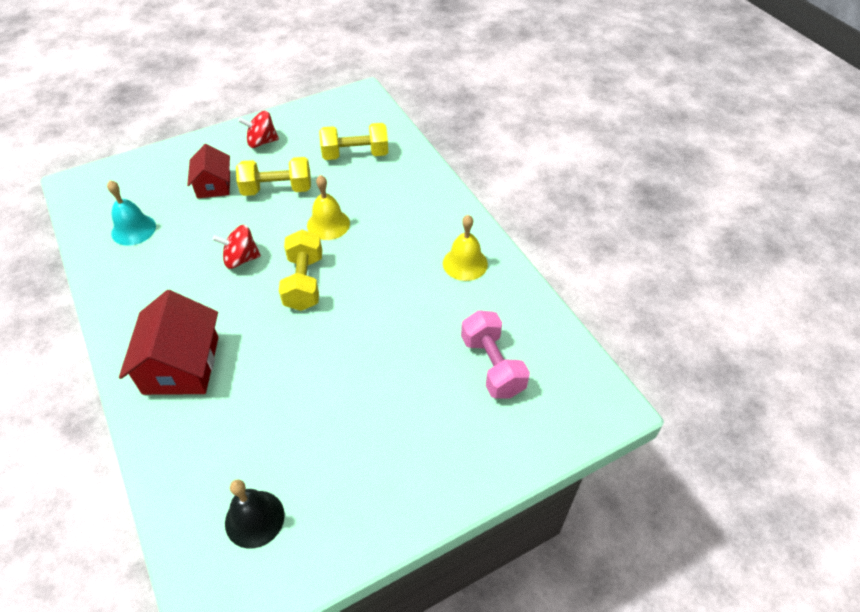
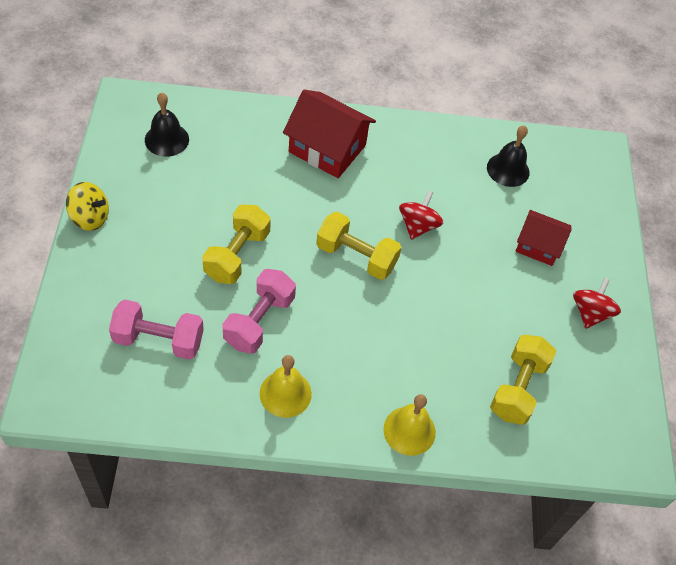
camera: 115 degrees right, 5 degrees up
(133, 229) = (508, 169): turquoise bell -> black bell
(277, 189) = (500, 292): yellow dumbbell -> yellow dumbbell (237, 255)
(328, 224) = (420, 310): yellow bell -> yellow bell (409, 430)
(413, 515) = (90, 218): none -> yellow spinning top
(418, 311) = (259, 321): none -> pink dumbbell

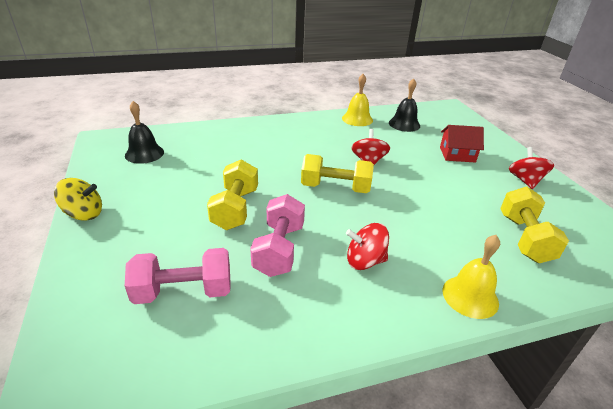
camera: 15 degrees left, 20 degrees down
(285, 393) = (336, 300): yellow bell -> yellow bell (357, 119)
(327, 148) = (275, 136): red house -> none
(334, 361) = (365, 261): none -> red spinning top

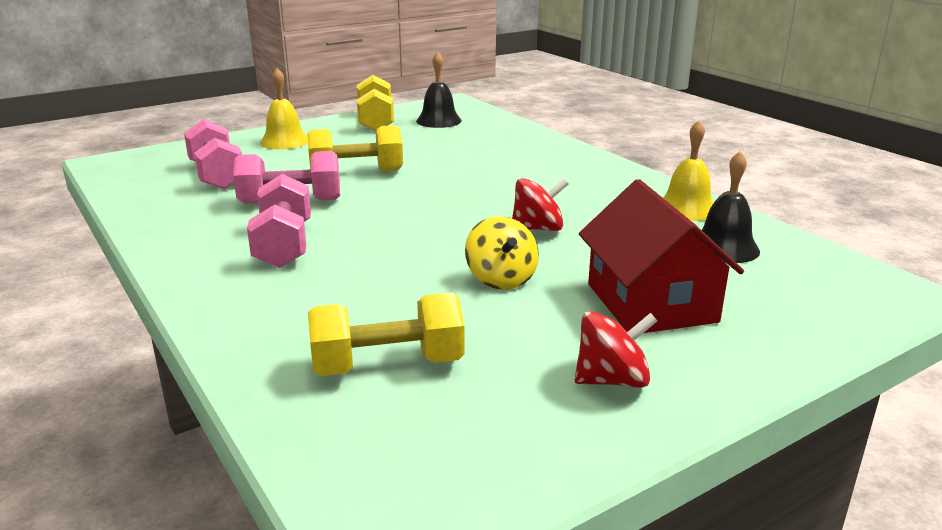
camera: 75 degrees right, 10 degrees down
(84, 214) = (315, 124): yellow spinning top -> yellow spinning top (501, 279)
(335, 188) = (440, 215): yellow dumbbell -> yellow dumbbell (375, 122)
(365, 261) = (284, 245): red spinning top -> pink dumbbell
(457, 154) = (651, 303): red house -> red house, size x1.59
(470, 296) = (230, 313): yellow bell -> yellow bell (285, 141)

